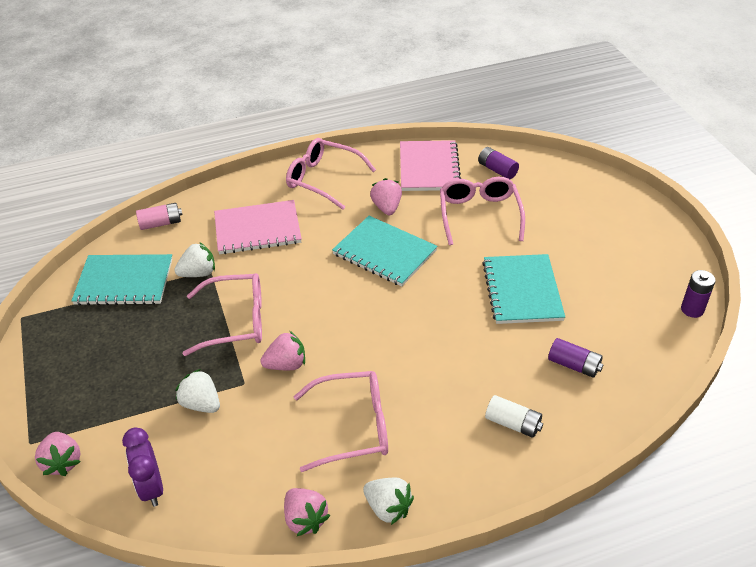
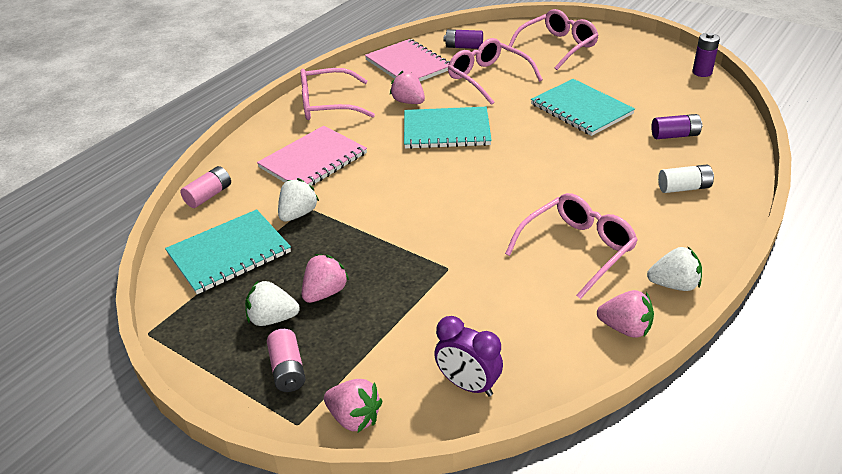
camera: 35 degrees left, 5 degrees down
(64, 399) = (288, 370): none -> pink battery
(201, 404) = (430, 302): white strawberry -> white strawberry (272, 319)
(236, 321) = (381, 230): pink glasses -> pink glasses (557, 47)
(286, 364) = (467, 237): pink strawberry -> pink strawberry (325, 292)

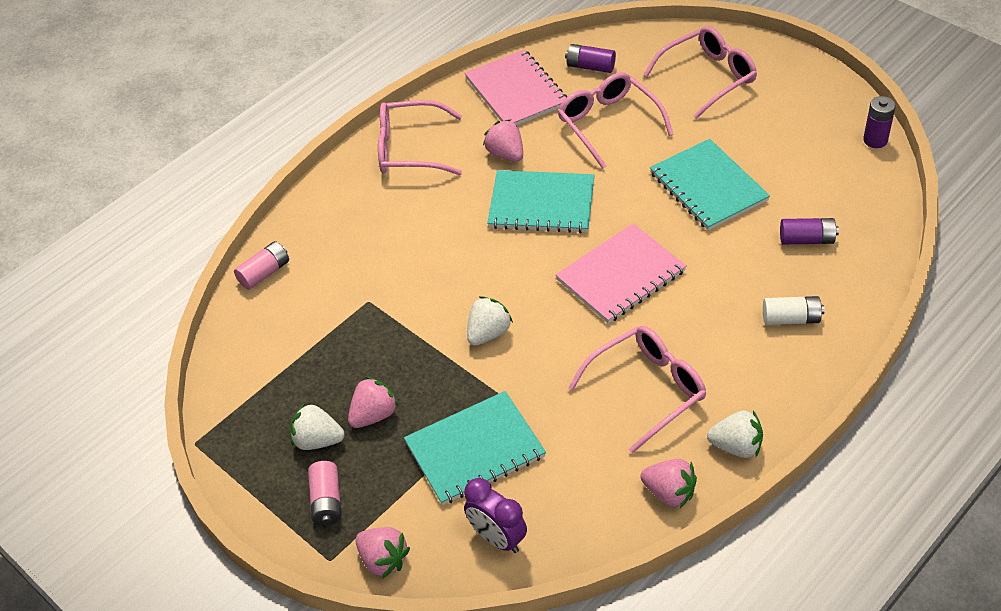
camera: 10 degrees right, 10 degrees up
(229, 253) = (280, 354): turquoise notebook -> turquoise notebook (475, 450)
(298, 214) = (358, 309): white strawberry -> white strawberry (488, 333)
(313, 160) = (383, 234): pink notebook -> pink notebook (621, 275)

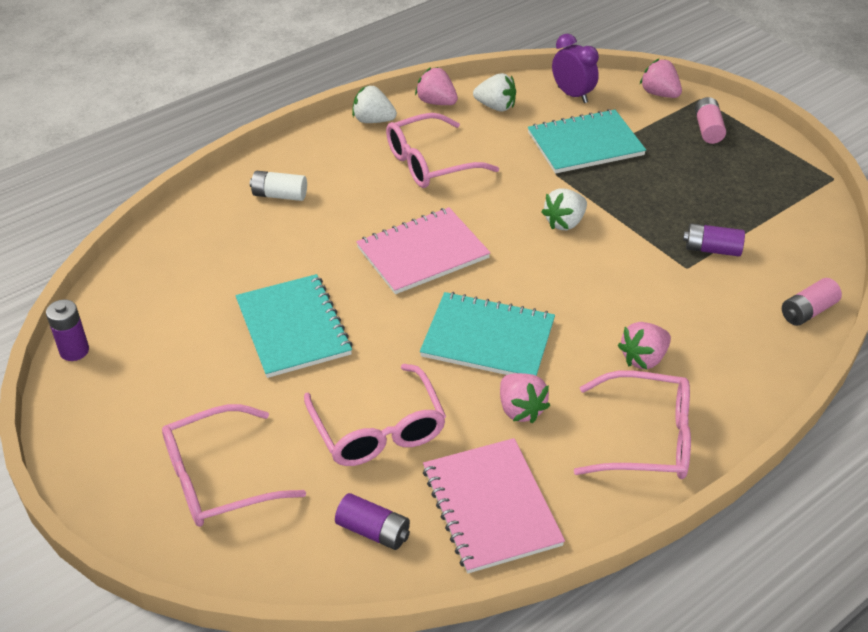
camera: 175 degrees left, 5 degrees down
(317, 440) = (722, 166): white strawberry -> white strawberry (496, 107)
(374, 415) = (673, 177): pink strawberry -> pink strawberry (643, 358)
(807, 239) = (222, 258): purple battery -> purple battery (712, 249)

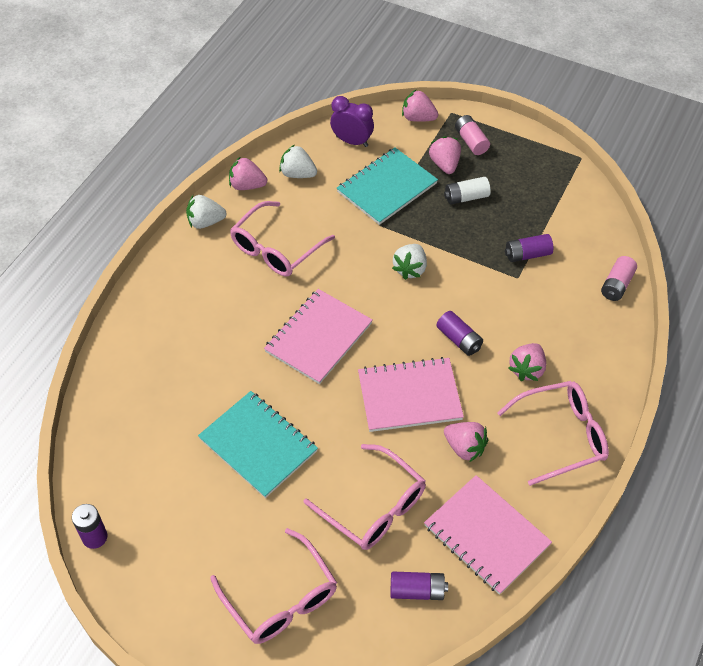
camera: 25 degrees left, 10 degrees up
(218, 478) = (280, 598): pink glasses -> pink glasses turned 75 degrees counterclockwise
(279, 195) = (172, 325): white battery -> white battery (466, 197)
(488, 339) = (409, 396): turquoise notebook -> pink notebook
(496, 107) = (297, 174): white strawberry -> white strawberry turned 150 degrees counterclockwise
(580, 304) = (459, 339): none -> purple battery
(664, 141) = (444, 164): none -> pink strawberry

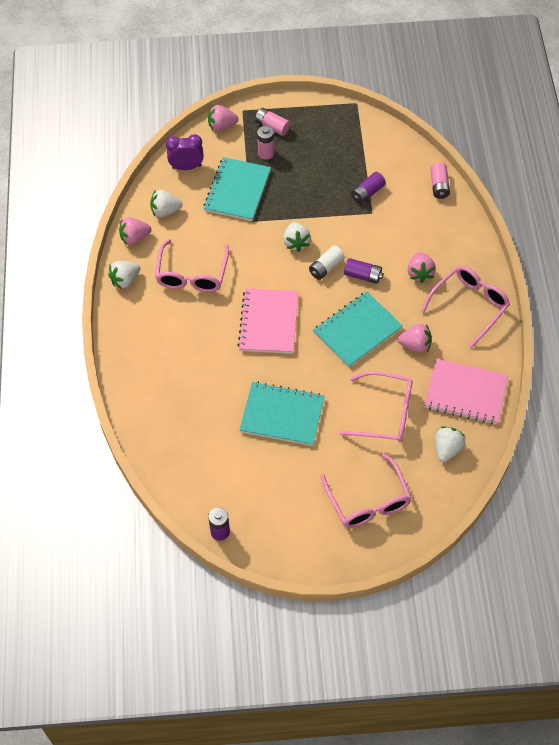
camera: 30 degrees left, 5 degrees up
(280, 598) = (368, 500): pink glasses -> pink glasses turned 45 degrees clockwise
(409, 396) = (357, 330): pink notebook -> turquoise notebook
(417, 590) = (447, 449): purple battery -> white strawberry
(444, 164) = (266, 153): pink strawberry -> pink battery
(466, 197) = (298, 171): white battery -> white battery (326, 267)

